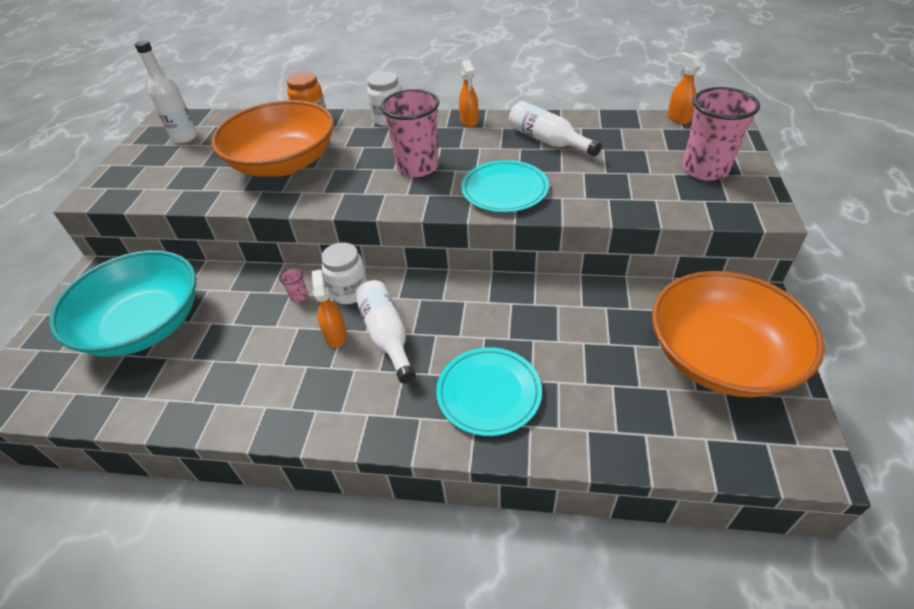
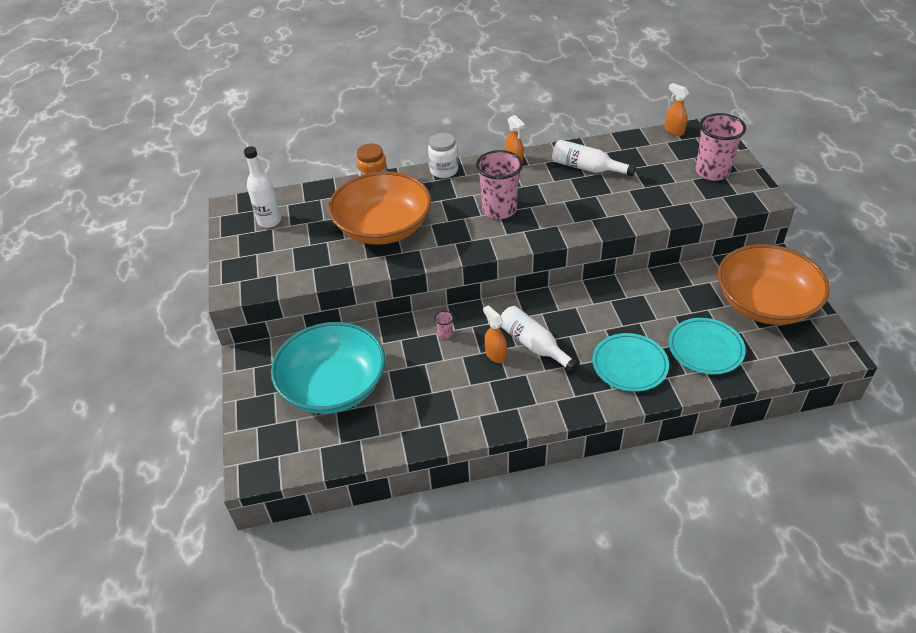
camera: 20 degrees left, 0 degrees up
(350, 292) = (483, 321): white jar -> none
(504, 190) = (579, 215): turquoise plate -> turquoise plate (705, 348)

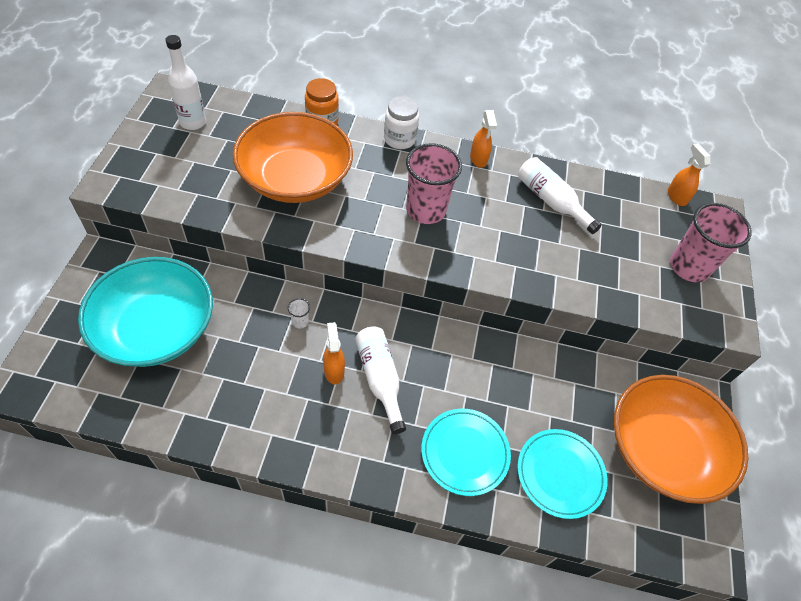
camera: 15 degrees right, 10 degrees up
(445, 334) = (300, 321): pink cup -> white cup

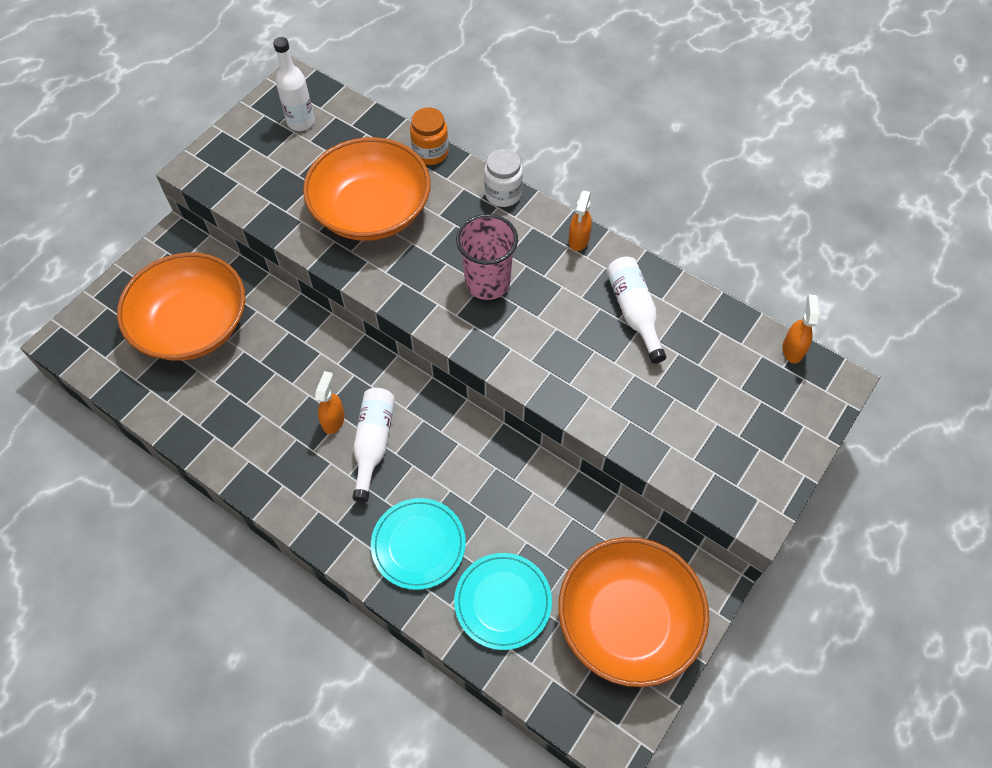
camera: 30 degrees right, 5 degrees up
(156, 328) = (192, 325): turquoise bowl -> orange bowl
(300, 321) = (325, 360): white cup -> none
(689, 267) = (752, 435): pink cup -> none

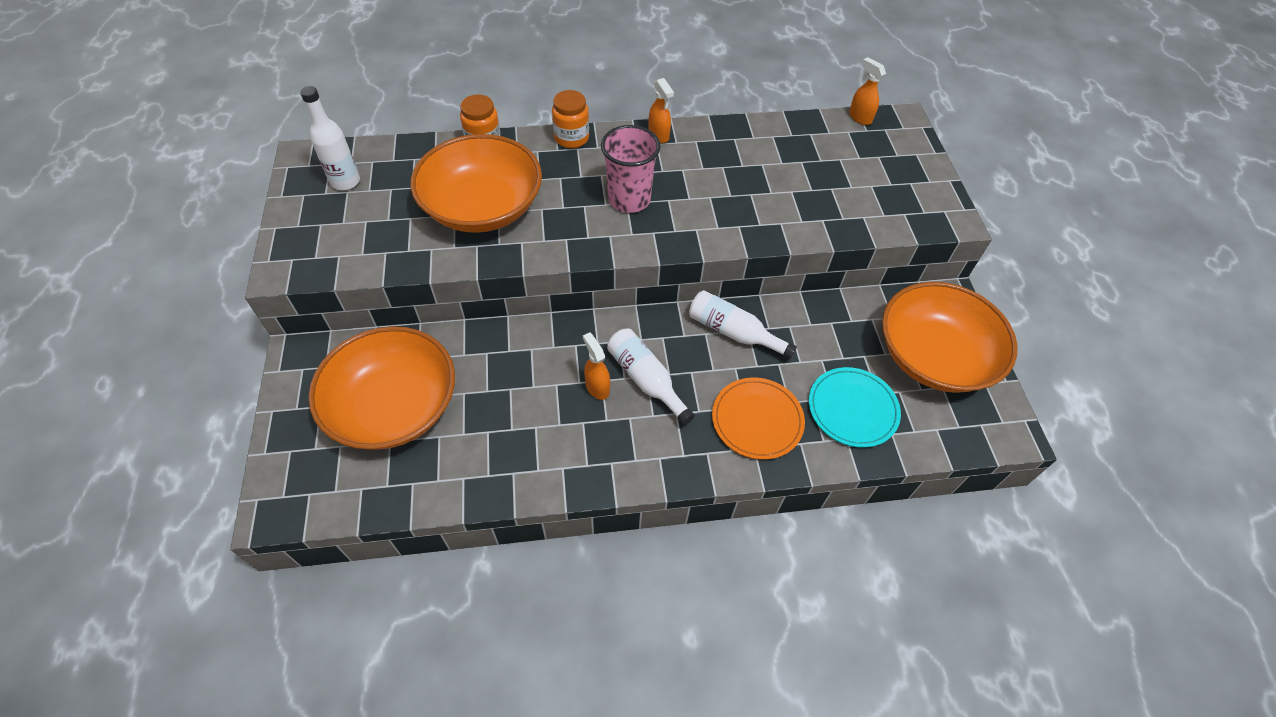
camera: 45 degrees left, 5 degrees down
(418, 544) = (757, 420): turquoise plate -> orange plate
(503, 194) = (571, 138): white jar -> orange jar
(634, 312) = (746, 155): white bottle -> white bottle (733, 332)

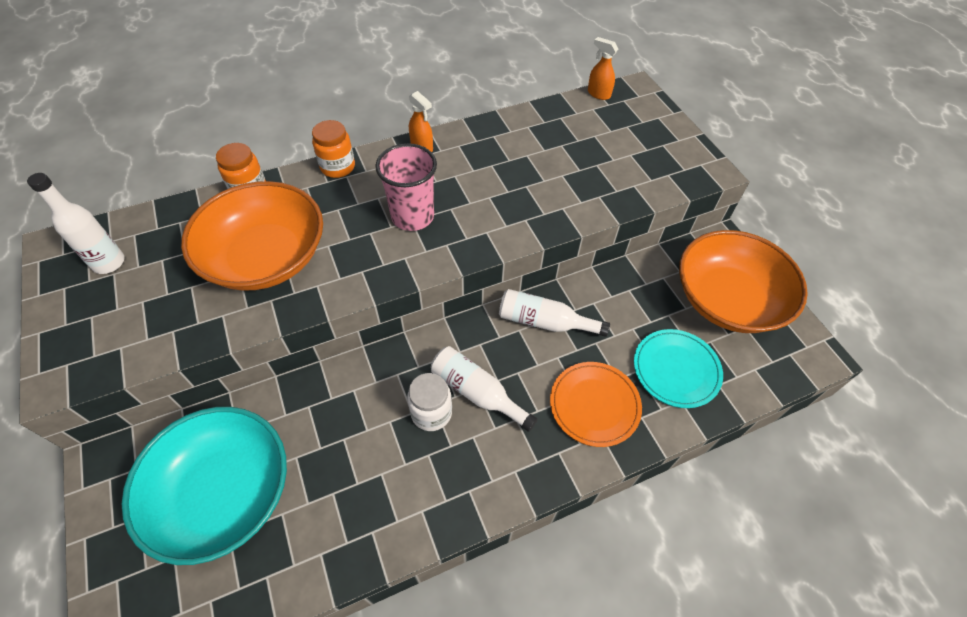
camera: 15 degrees left, 0 degrees up
(394, 406) = (223, 493): orange bowl -> turquoise bowl
(597, 387) = (431, 413): orange spray bottle -> white jar

